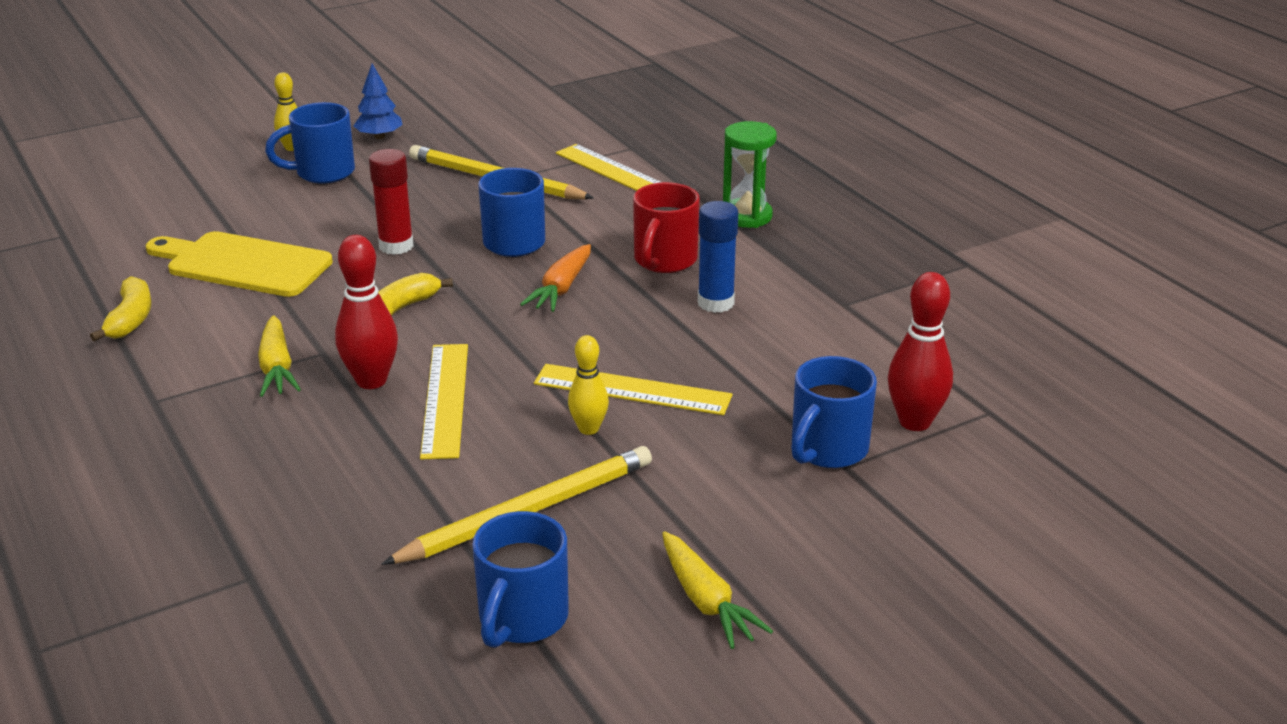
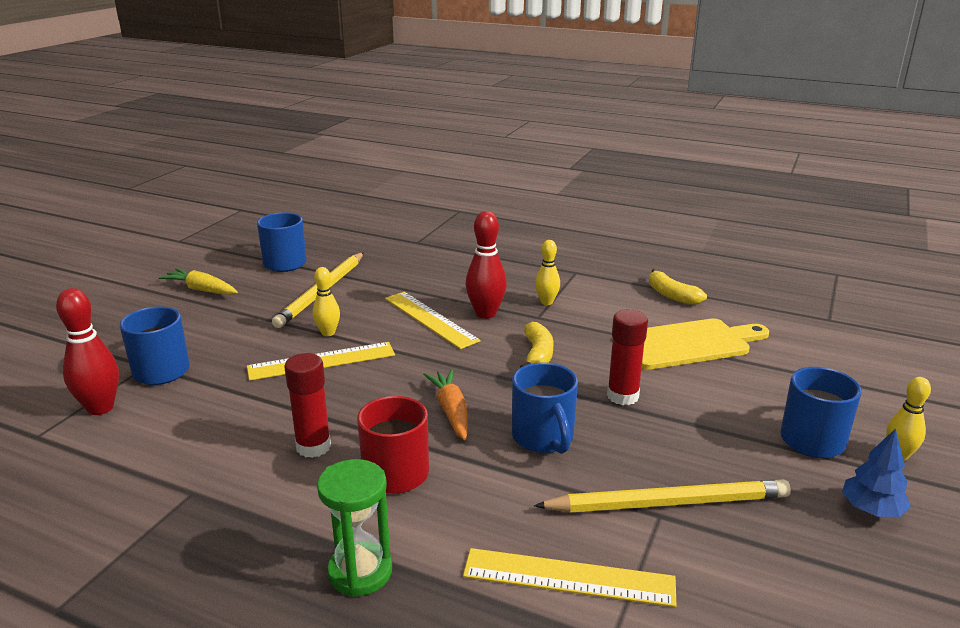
camera: 145 degrees right, 5 degrees down
(277, 368) = (546, 302): yellow carrot -> yellow bowling pin
(715, 303) = (313, 447): blue glue stick -> red glue stick

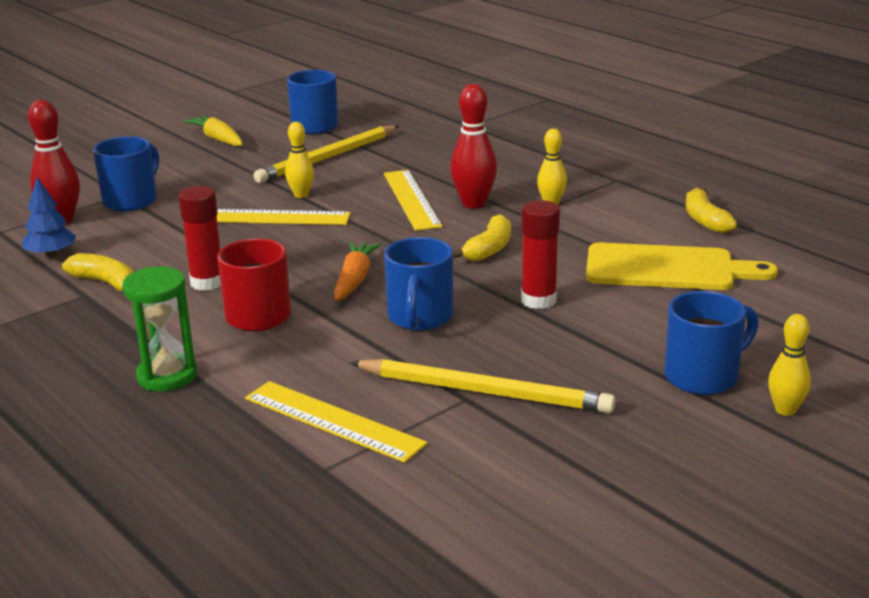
camera: 25 degrees right, 0 degrees up
(205, 472) = (106, 283): none -> yellow banana
(871, 510) = (690, 444): blue tree -> blue tree (51, 255)

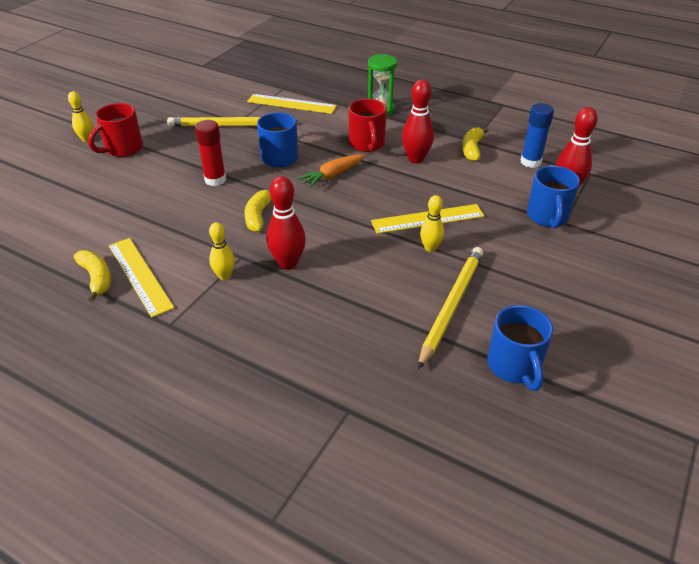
camera: 160 degrees right, 15 degrees up
(51, 255) = (530, 162): blue tree -> blue glue stick
(106, 283) = (472, 149): yellow banana -> yellow banana turned 90 degrees clockwise
(207, 282) = (416, 159): red glue stick -> red bowling pin
(217, 139) = (584, 317): yellow carrot -> none
(354, 279) = (332, 176): orange carrot -> orange carrot turned 60 degrees clockwise
(412, 199) = (340, 259): yellow ruler -> yellow ruler (139, 276)
(667, 268) = (133, 219): yellow cutting board -> none
(703, 377) = (123, 149): blue mug -> red mug

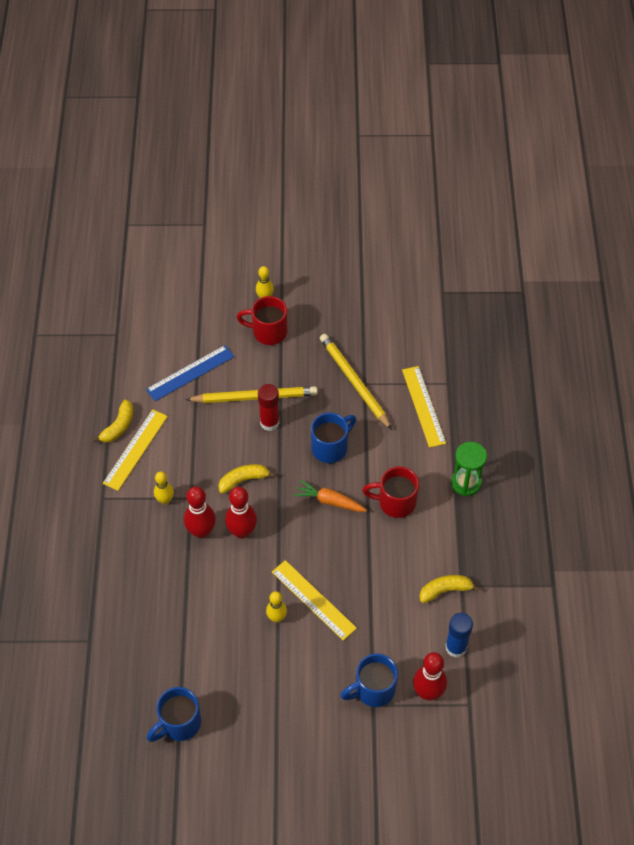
camera: 60 degrees right, 15 degrees up
(101, 207) = (190, 373): none -> blue ruler
(367, 144) = (395, 502): red mug -> red mug turned 45 degrees clockwise
(416, 159) = (397, 552): red bowling pin -> red bowling pin (242, 531)
(451, 305) = (218, 660): yellow pencil -> yellow pencil (254, 397)

